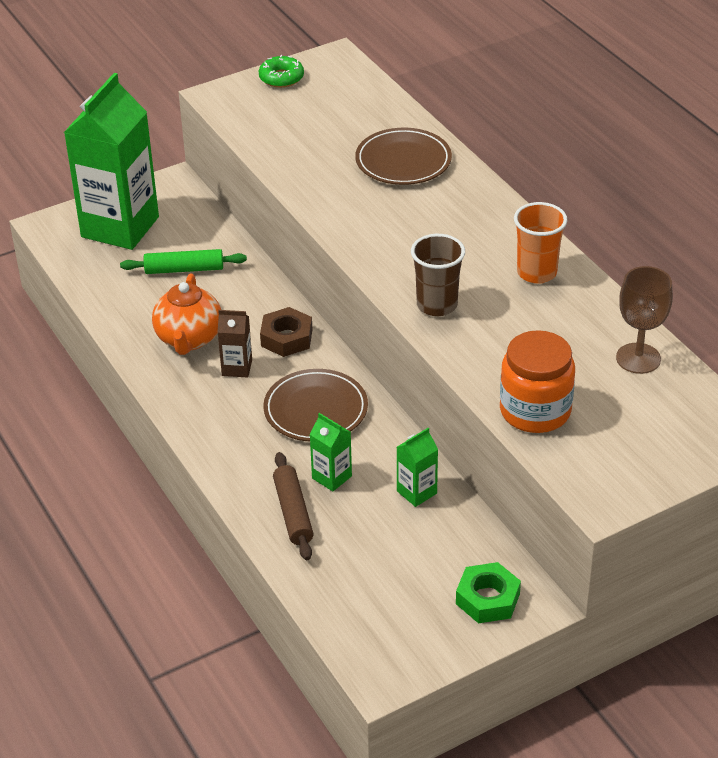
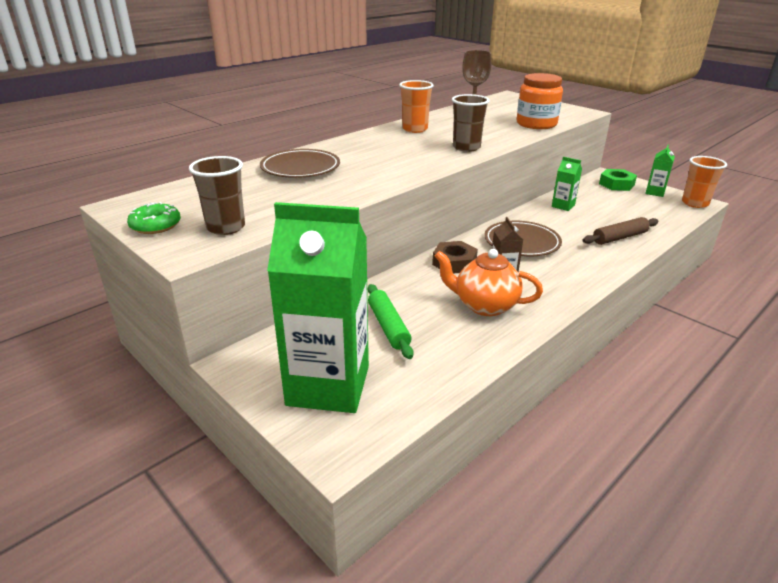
camera: 105 degrees left, 10 degrees down
(189, 339) = (484, 306): orange teapot -> orange teapot turned 150 degrees counterclockwise
(260, 113) = (226, 227): none -> brown cup
(331, 477) = (577, 230): green carton -> green carton (655, 192)
(377, 668) = (695, 203): none -> orange cup

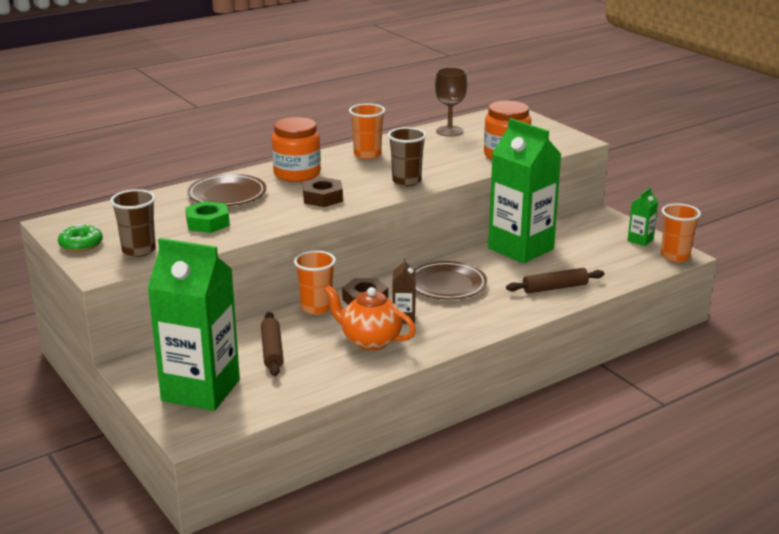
camera: 10 degrees right, 5 degrees down
(359, 147) = (297, 174): none -> orange jar
(388, 326) = (272, 350): green rolling pin -> brown rolling pin
(397, 165) = (322, 198): none -> brown nut
(411, 275) = (316, 308): none -> orange cup
(563, 206) = (521, 248): green carton -> green carton, size x2.40
(616, 184) = (603, 227): green nut -> green nut (207, 223)

